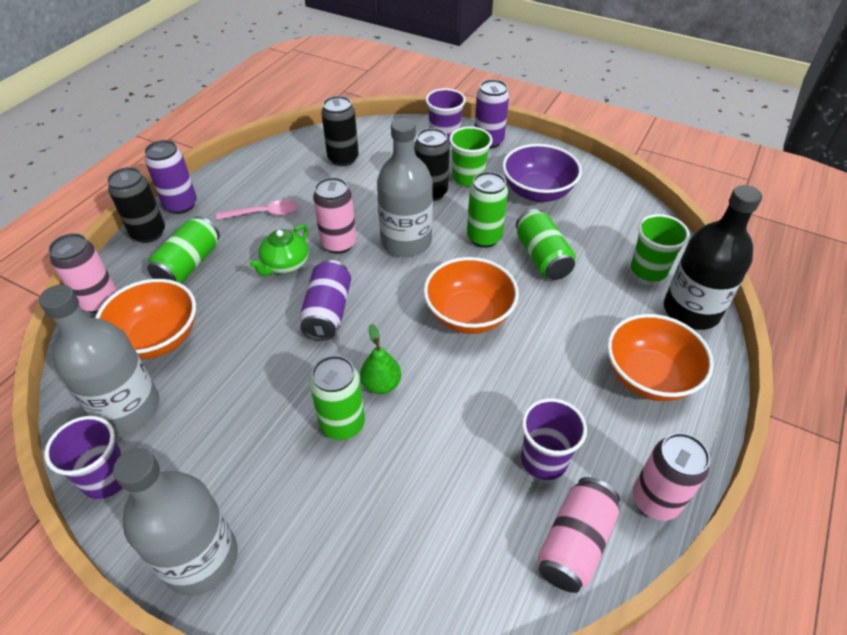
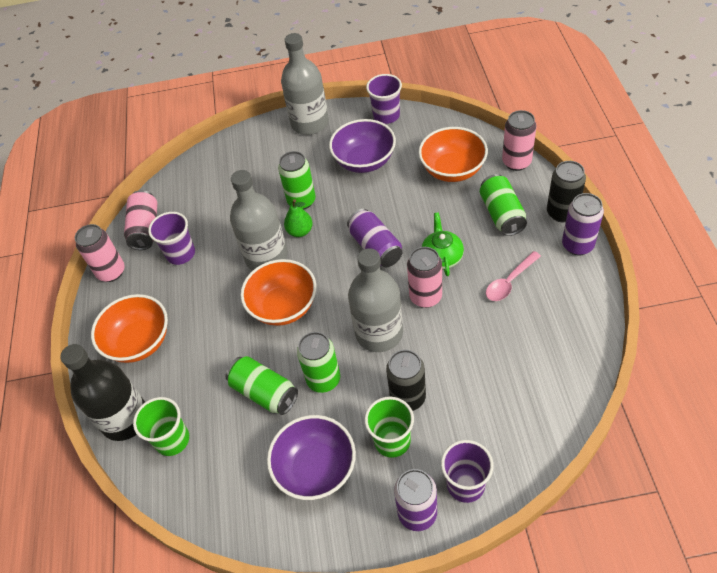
camera: 150 degrees right, 5 degrees up
(128, 408) = (417, 138): grey bottle -> grey bottle (266, 256)
(218, 424) = (364, 161): none -> purple bowl
(343, 158) = (524, 381): black can -> none

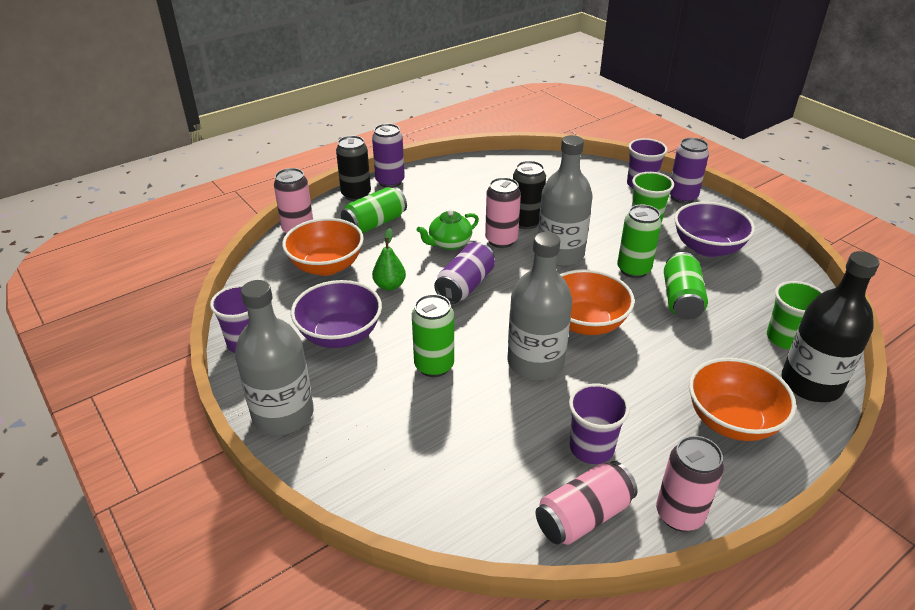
camera: 125 degrees left, 15 degrees down
(300, 231) = (481, 349): green pear -> green pear (389, 285)
(408, 398) = (604, 223): black can -> black can (526, 222)
(509, 281) = (452, 204): pink spoon -> none

